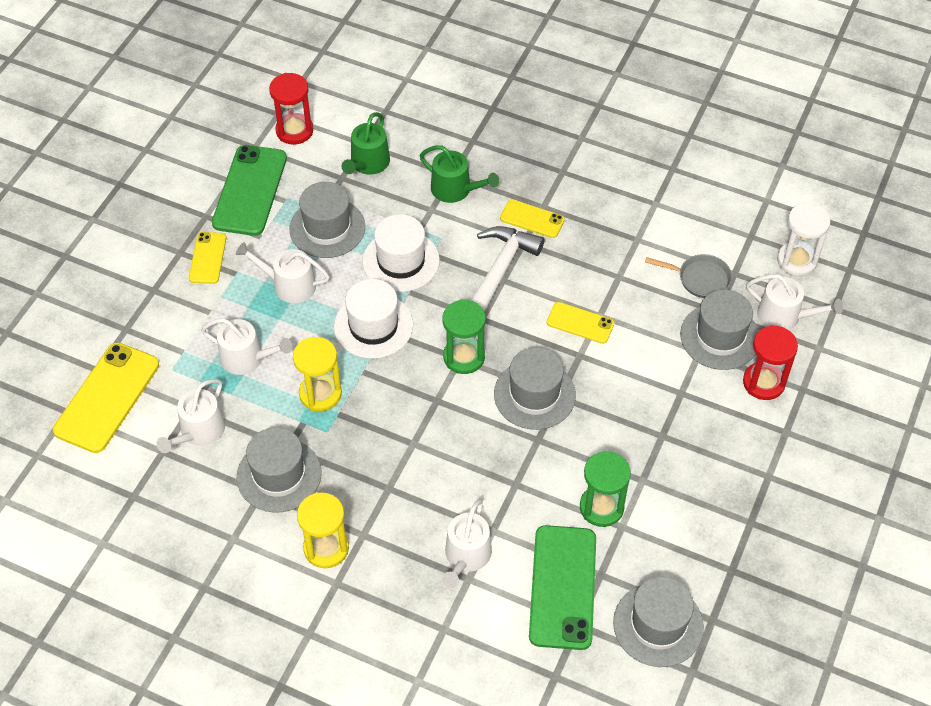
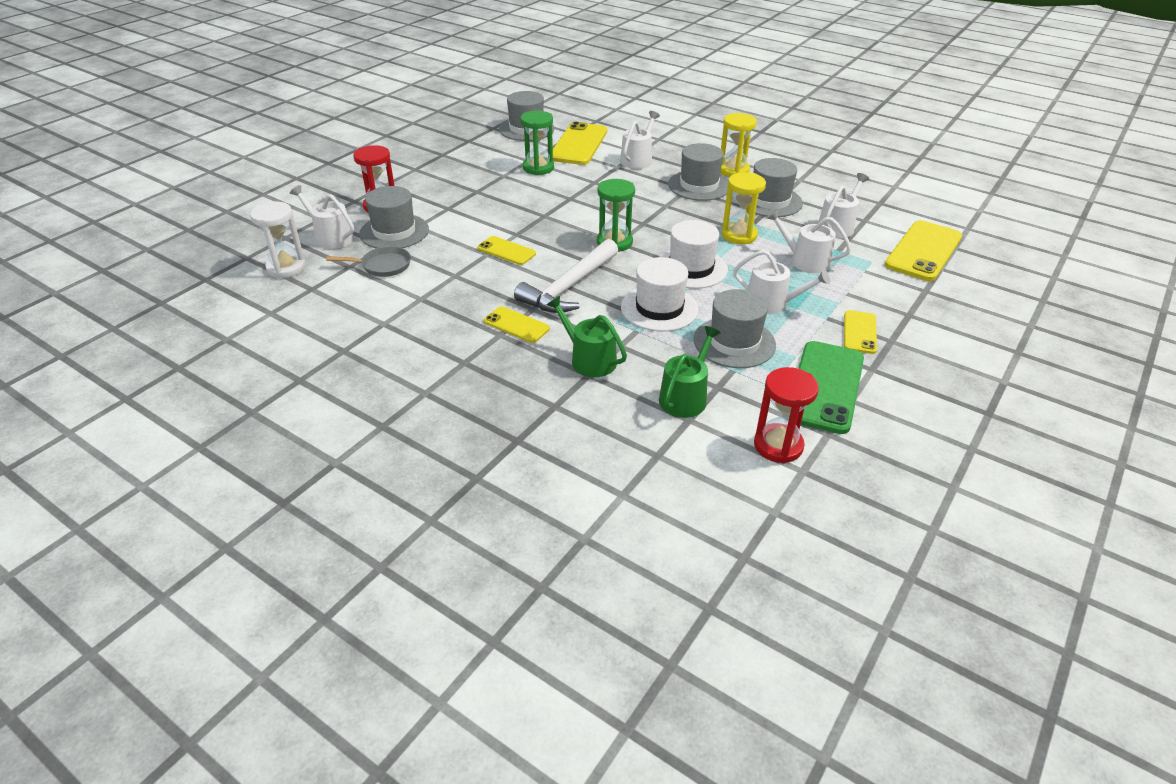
camera: 170 degrees left, 15 degrees down
(534, 395) = (563, 218): grey hat -> grey hat (699, 185)
(563, 587) = (578, 144): green phone -> yellow phone
(700, 279) = (383, 266): grey pan -> grey pan turned 150 degrees clockwise

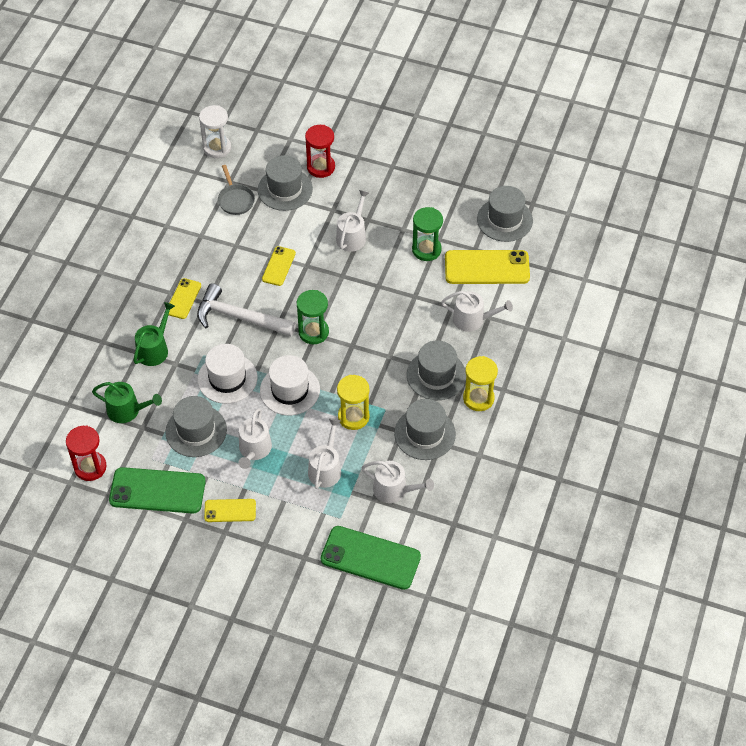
camera: 75 degrees right, 15 degrees up
(331, 237) = (265, 155): white watering can -> white watering can (352, 236)
(923, 251) = (370, 558): yellow phone -> green phone

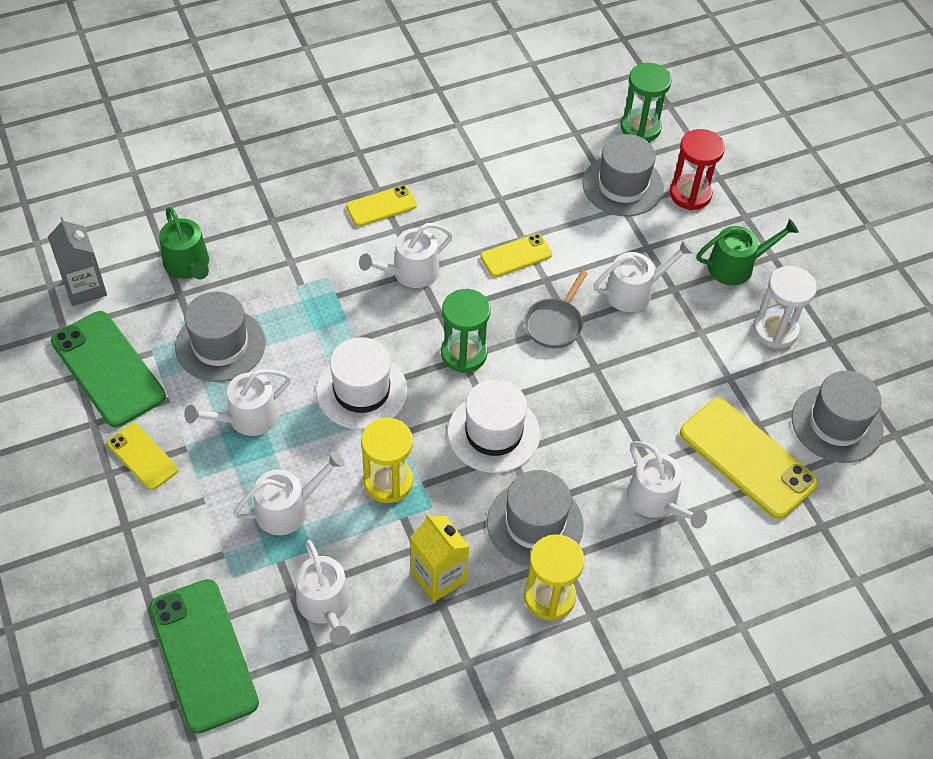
camera: 45 degrees right, 0 degrees up
(90, 467) = (85, 288): red hourglass -> grey carton
(154, 349) = (290, 230): green watering can -> green watering can (736, 266)
(217, 148) = (605, 91): white hourglass -> white hourglass (775, 330)
(227, 378) = (318, 321): white hat -> white hat (493, 433)
(235, 200) = (558, 155): grey pan -> grey pan (555, 324)
(240, 317) = (410, 272): white hammer -> white watering can
(425, 434) = (438, 576): grey hat -> yellow carton
(426, 250) = (699, 376): green hourglass -> green hourglass (640, 128)

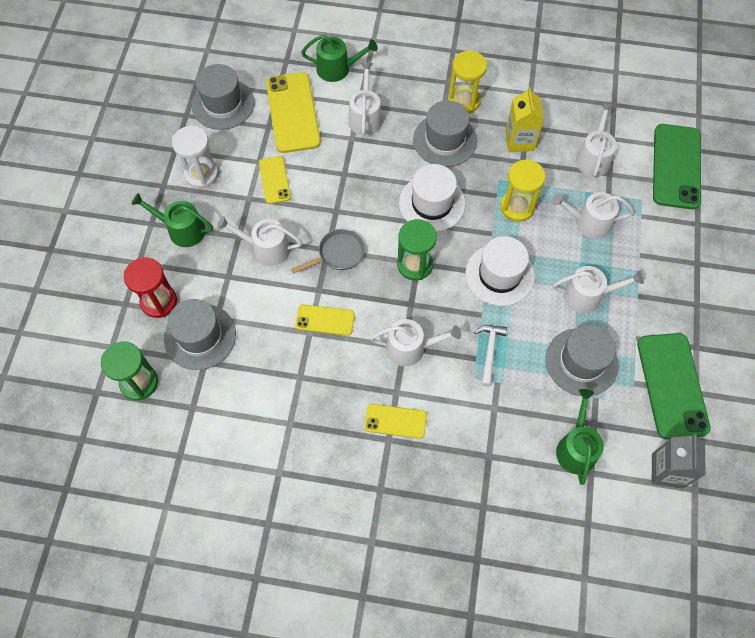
camera: 145 degrees left, 10 degrees up
(142, 457) = (670, 304): yellow phone -> yellow phone (274, 180)
(326, 308) = (489, 352): none -> white hammer
(748, 552) = (337, 69): none -> green watering can

